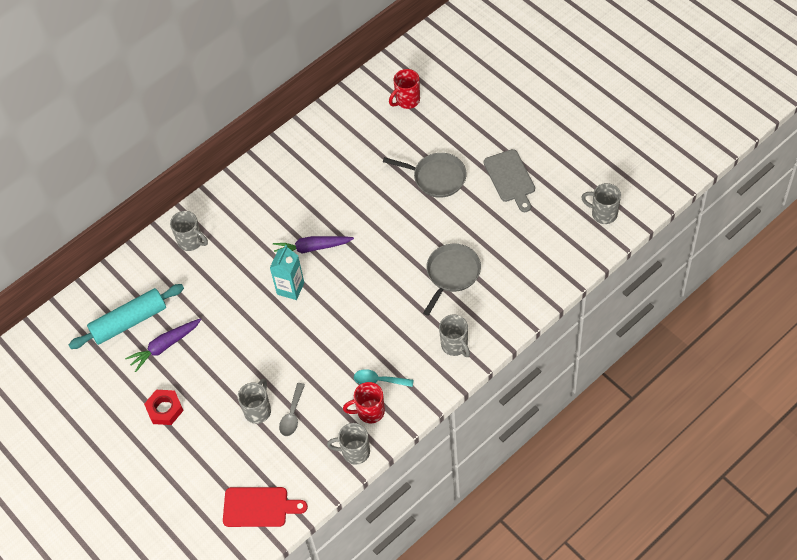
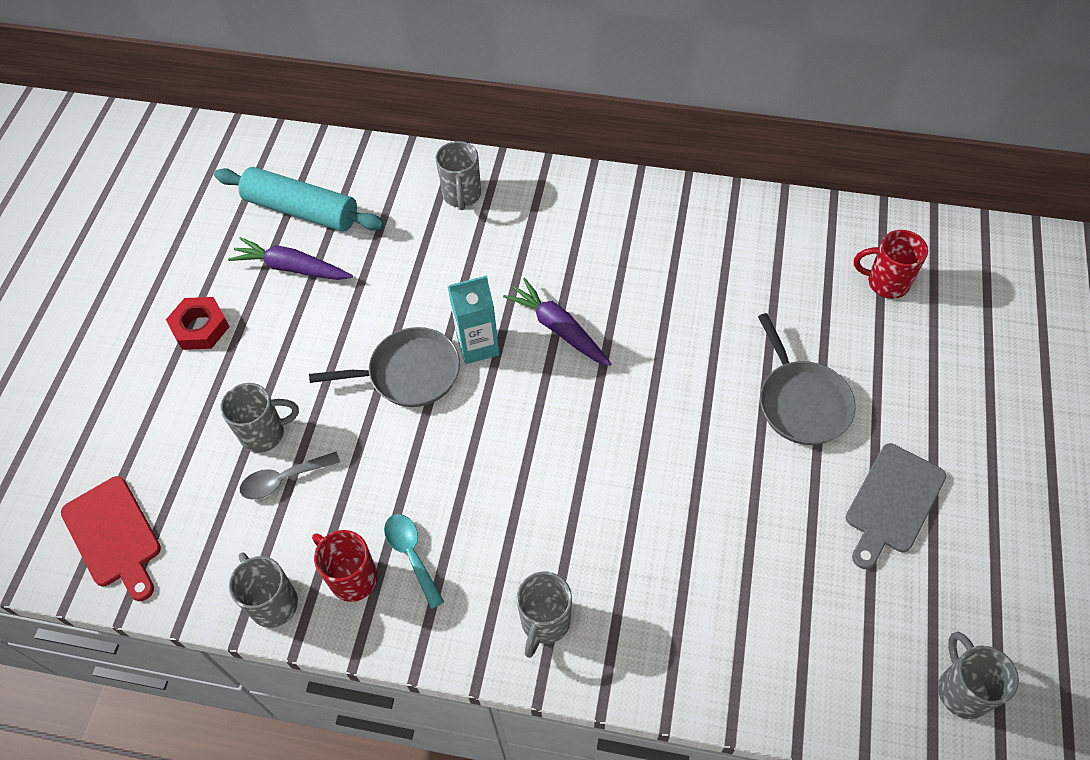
camera: 50 degrees right, 0 degrees up
(452, 273) = (662, 533): grey pan -> grey pan (409, 373)

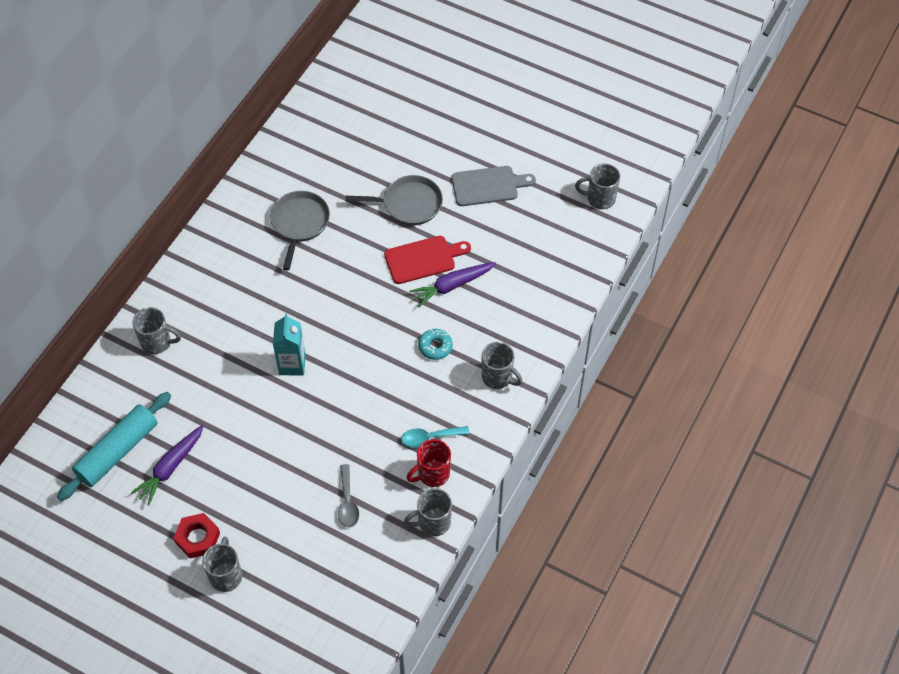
camera: 75 degrees left, 0 degrees up
(114, 536) = (349, 615): red cutting board -> red cutting board (423, 259)
(264, 433) = (307, 508): grey mug -> grey mug (226, 575)
(409, 373) = (296, 410): grey pan -> grey pan (299, 223)
(558, 329) = (299, 314): purple carrot -> purple carrot (452, 286)
(568, 515) = (435, 347): none -> turquoise donut
(886, 282) = (344, 130): red mug -> none
(892, 502) = (488, 186): grey cutting board -> grey cutting board turned 60 degrees counterclockwise

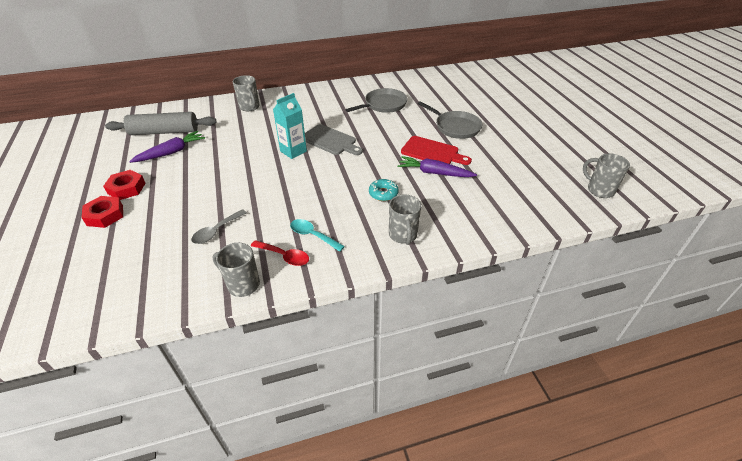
camera: 45 degrees right, 15 degrees down
(118, 451) = (164, 132): turquoise rolling pin -> grey rolling pin
(171, 467) = (171, 152): purple carrot -> purple carrot turned 150 degrees clockwise
(226, 575) = (105, 215): grey mug -> red nut
(432, 474) = (284, 256): red mug -> red spoon
(488, 186) = (518, 144): grey cutting board -> grey cutting board (330, 141)

